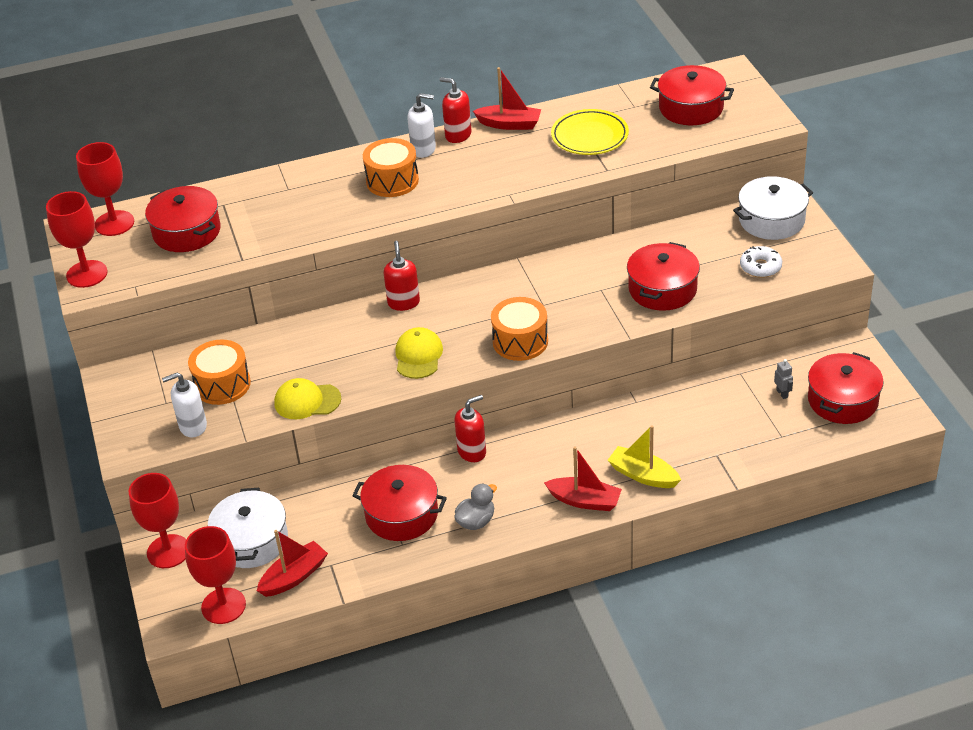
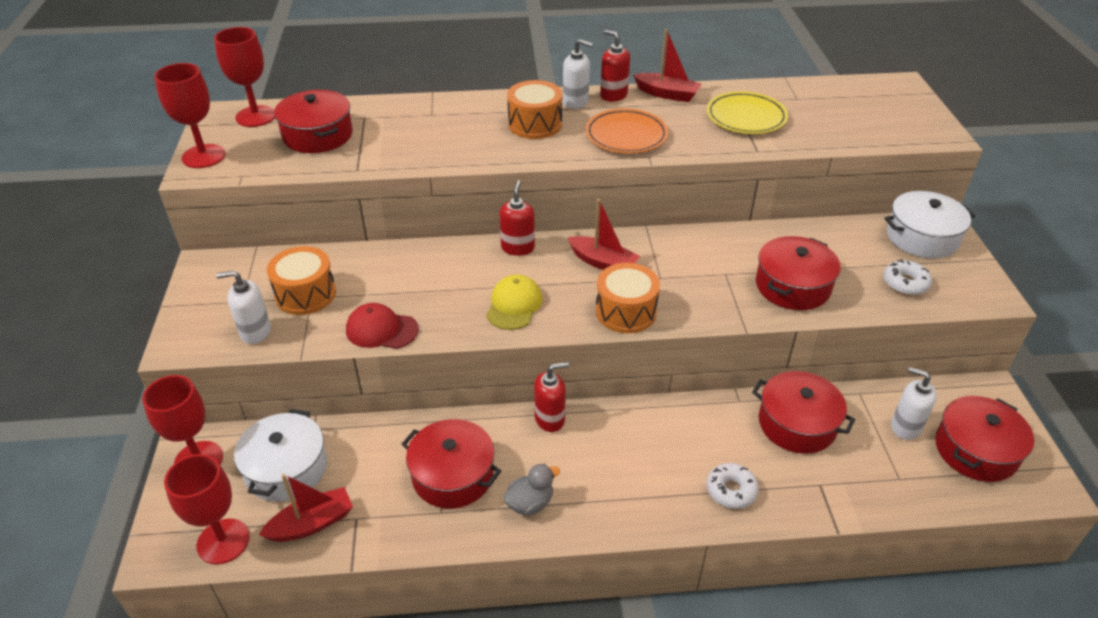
camera: 10 degrees right, 0 degrees up
(307, 401) = (381, 330): yellow cap -> red cap
(482, 177) = (626, 136): none -> orange plate
(584, 501) = (658, 507): red boat -> red boat (603, 262)
(643, 475) = (731, 490): yellow boat -> white donut
(691, 108) = (856, 109): red pot -> red pot (797, 424)
(782, 393) = (905, 427): grey robot -> white soap dispenser

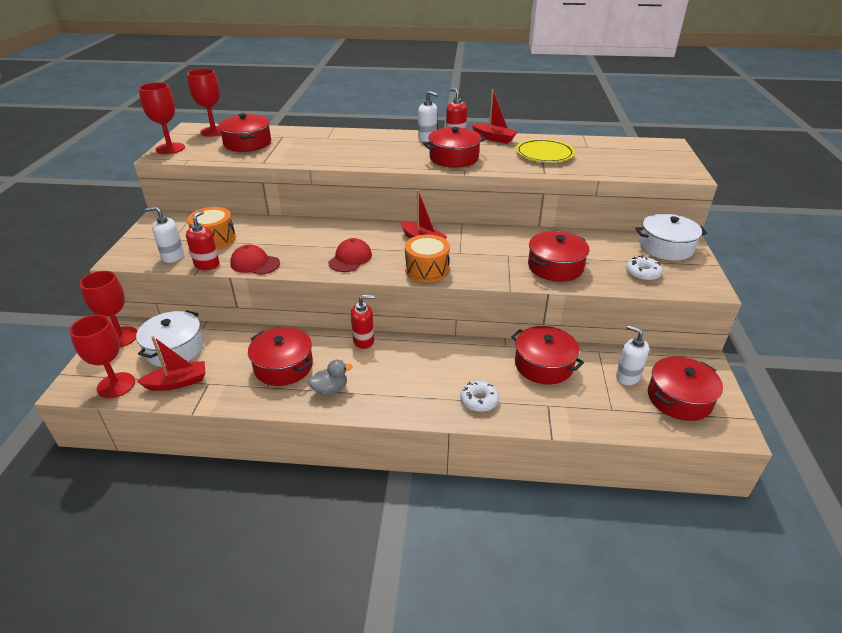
camera: 10 degrees right, 5 degrees down
(514, 305) = (350, 258): yellow cap -> red cap
(518, 248) = (367, 227): red soap dispenser -> red soap dispenser (207, 265)
(535, 124) = (393, 148): orange drum -> none
(626, 136) = (454, 158): orange plate -> red pot

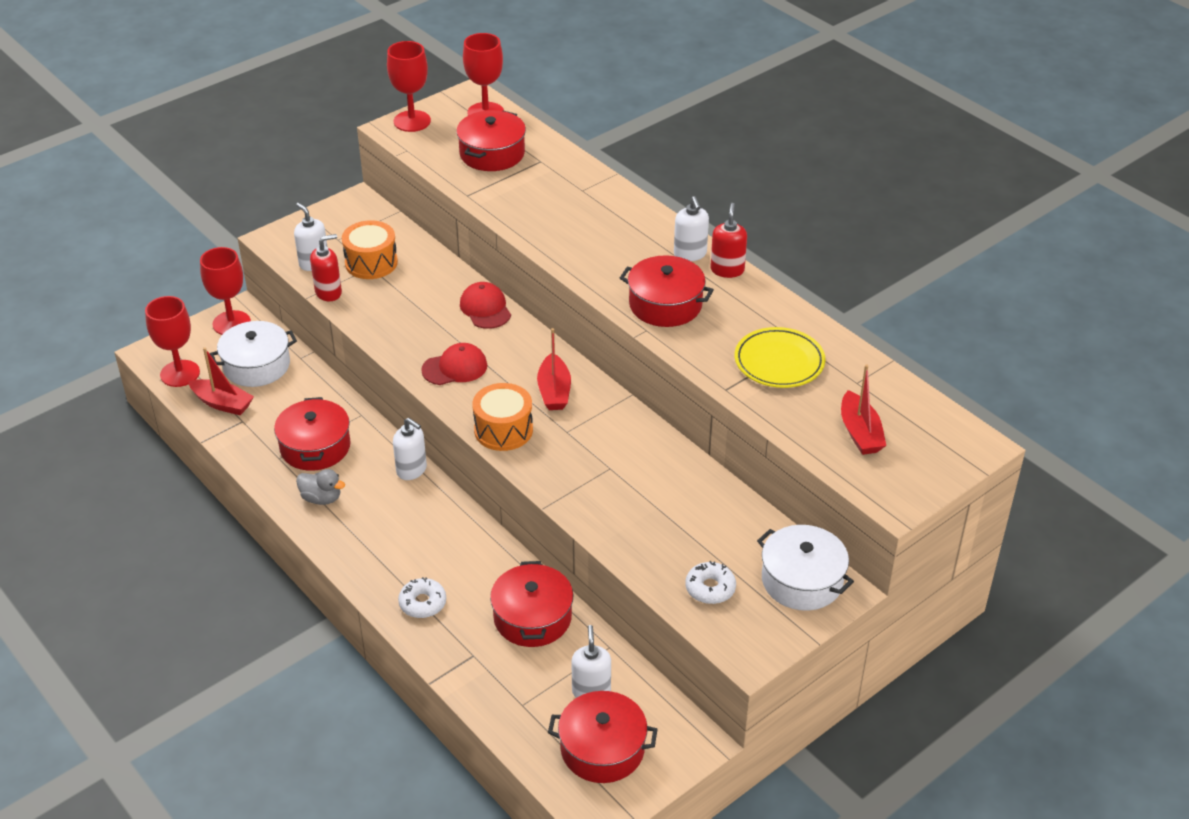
camera: 45 degrees right, 5 degrees up
(255, 263) = (368, 317): red cap -> red cap (485, 308)
(364, 341) = (412, 470): red soap dispenser -> white soap dispenser
(493, 138) = (767, 299): red boat -> red boat (860, 433)
(555, 267) = (633, 515): red pot -> none

